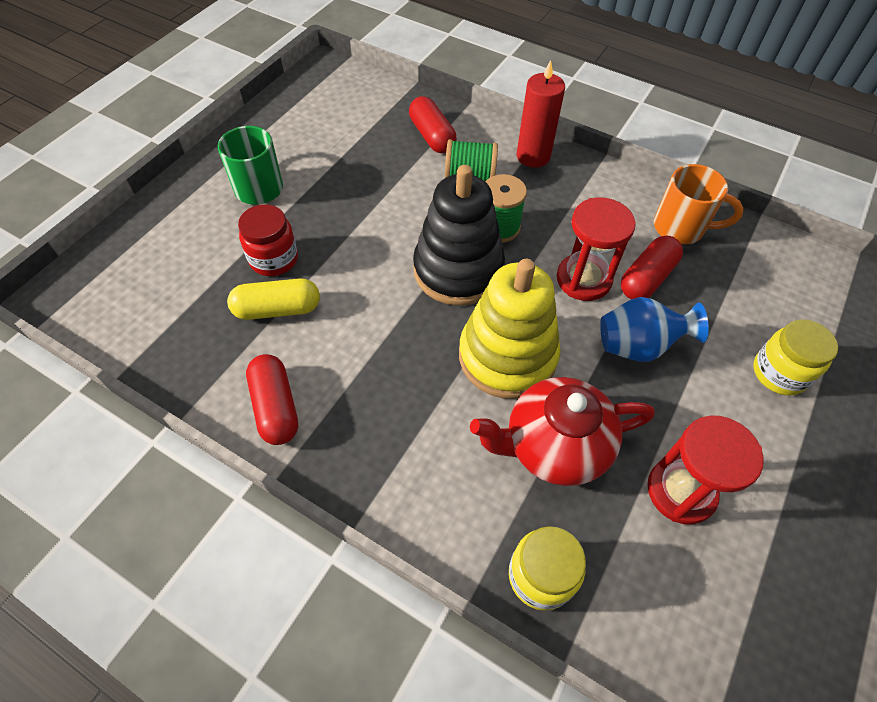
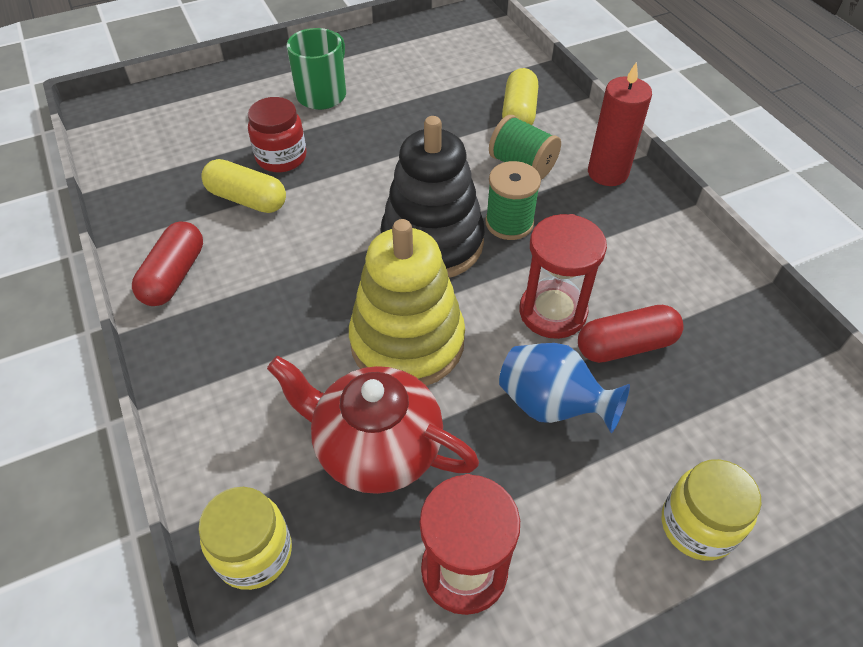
camera: 35 degrees right, 5 degrees down
(432, 136) = (518, 113): red capsule -> yellow capsule
(680, 228) = (715, 316): orange mug -> none

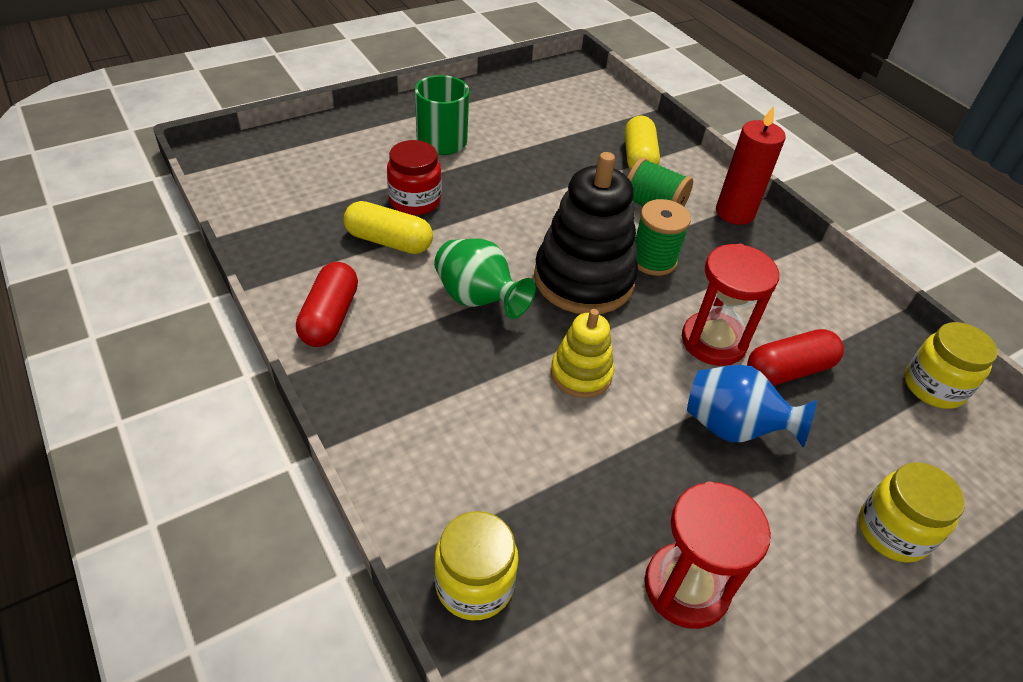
camera: 10 degrees left, 5 degrees down
(321, 261) = (478, 299): none -> green vase
(376, 447) = (573, 475): red teapot -> none
(407, 342) = (581, 374): yellow stacking toy -> yellow stacking toy, size x0.55
(781, 370) = (933, 387): none -> yellow jar

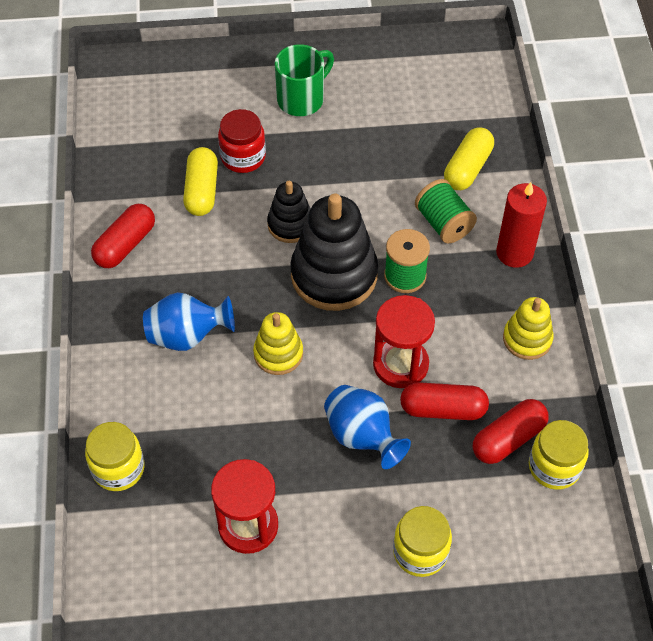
camera: 30 degrees right, 10 degrees up
(389, 241) = (202, 190): yellow capsule -> yellow capsule turned 45 degrees clockwise
(464, 390) = (187, 336): none -> blue vase
(478, 299) = (240, 265): green vase -> none
(506, 247) = (290, 224): none -> black stacking toy
(807, 280) = (527, 339): none -> yellow stacking toy
(871, 376) = (508, 439): none -> red capsule

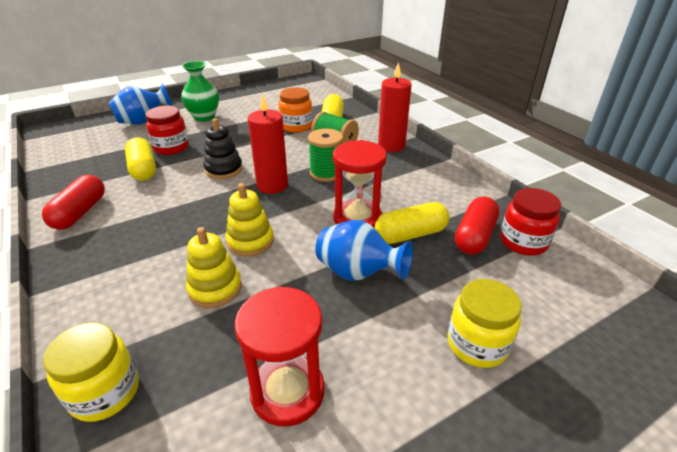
camera: 25 degrees left, 20 degrees down
(187, 336) = (158, 254): blue vase -> blue vase (143, 122)
(302, 99) = (204, 117): green mug -> green vase
(334, 275) = (272, 185): black stacking toy -> red candle
(413, 165) = (296, 126): none -> orange jar
(443, 409) = (410, 234): red capsule -> yellow capsule
(527, 339) = (436, 180): yellow stacking toy -> yellow stacking toy (215, 288)
(554, 467) = (523, 242): yellow jar -> red jar

